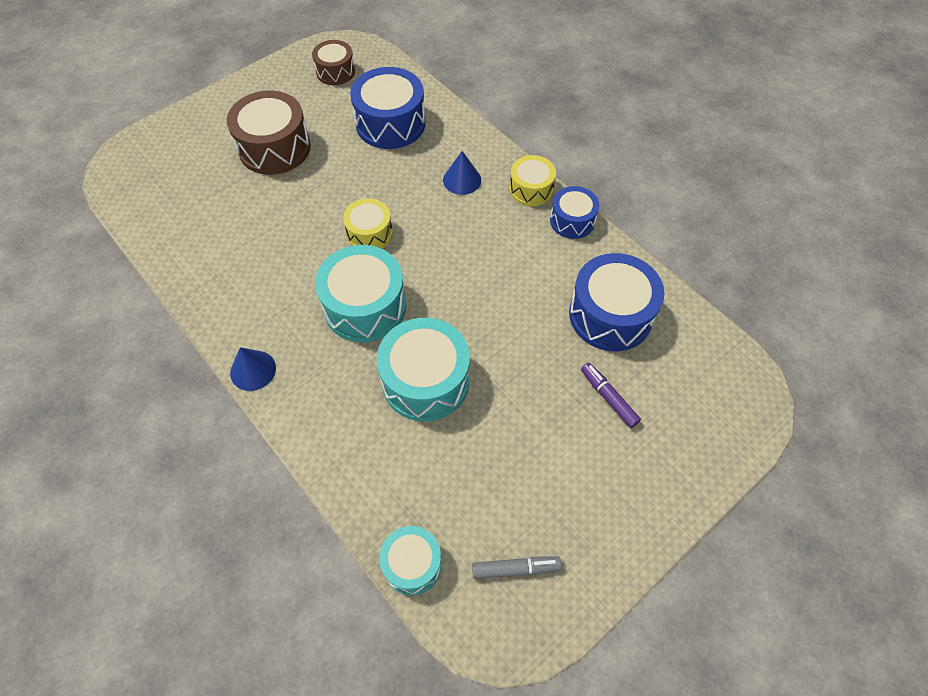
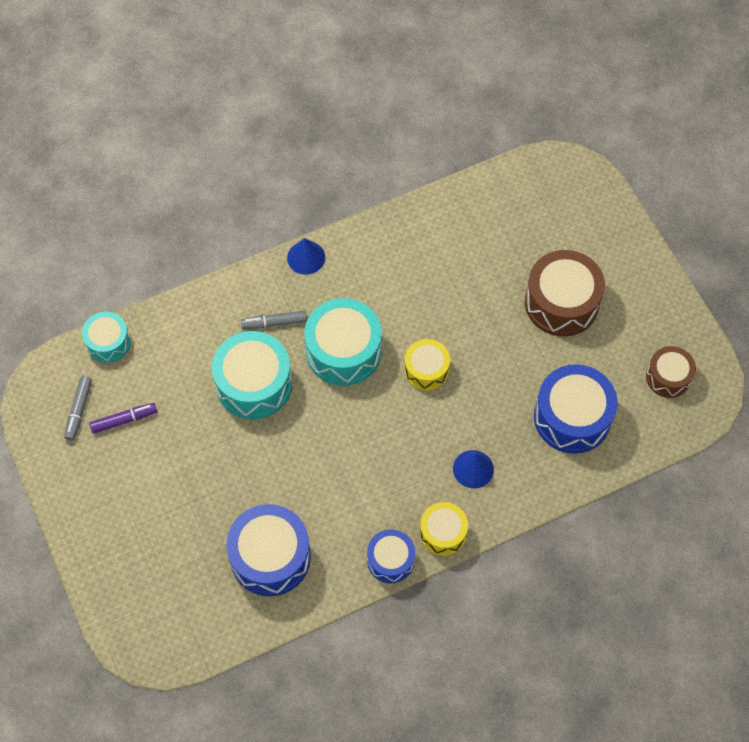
camera: 105 degrees right, 5 degrees up
(344, 380) = (274, 323): none -> grey marker
(608, 397) = (190, 525): purple marker -> purple marker (124, 420)

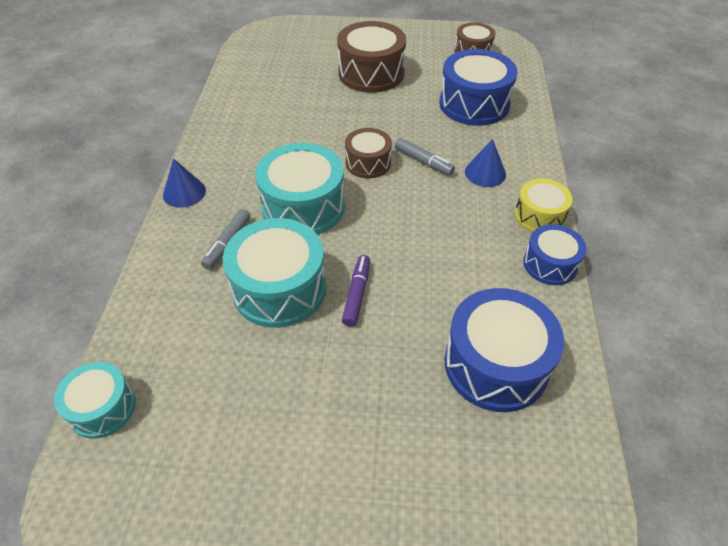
camera: 60 degrees left, 15 degrees down
(79, 410) = (160, 491): grey marker -> grey marker (423, 161)
(124, 420) = (218, 440): purple marker -> purple marker (357, 294)
(426, 370) = (368, 163): yellow drum -> brown drum

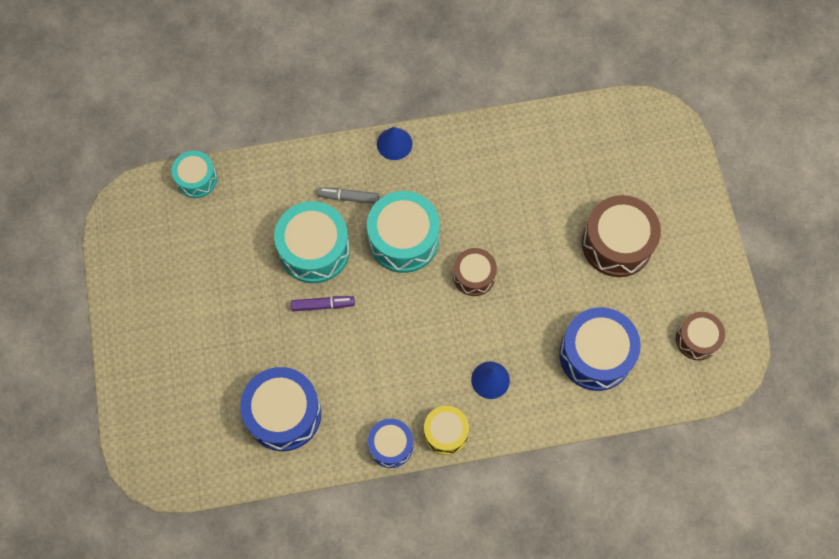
camera: 75 degrees right, 20 degrees up
(423, 161) = (490, 323): grey marker -> none

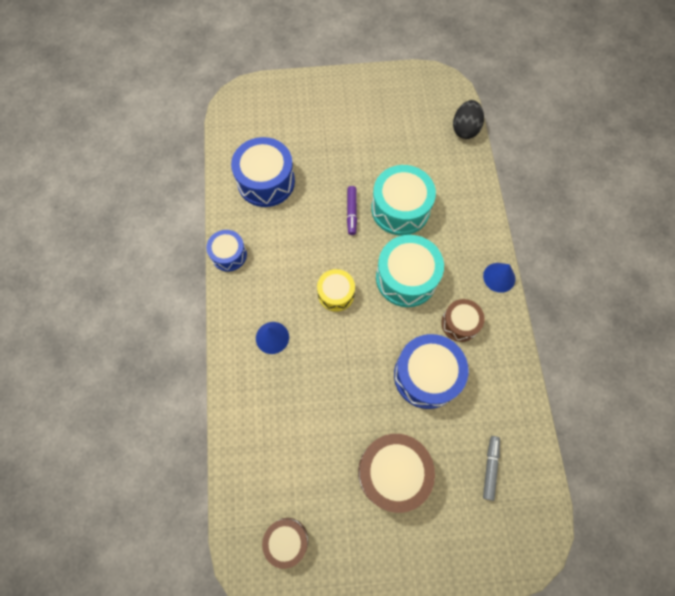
camera: 95 degrees right, 0 degrees up
(196, 179) = (465, 129): turquoise drum -> black egg
(348, 197) = (447, 237): grey marker -> grey marker (490, 468)
(445, 433) = (232, 297): yellow drum -> yellow drum (336, 294)
(474, 276) = (368, 333): brown drum -> brown drum (460, 323)
(596, 355) = (283, 435): blue drum -> blue drum (426, 375)

